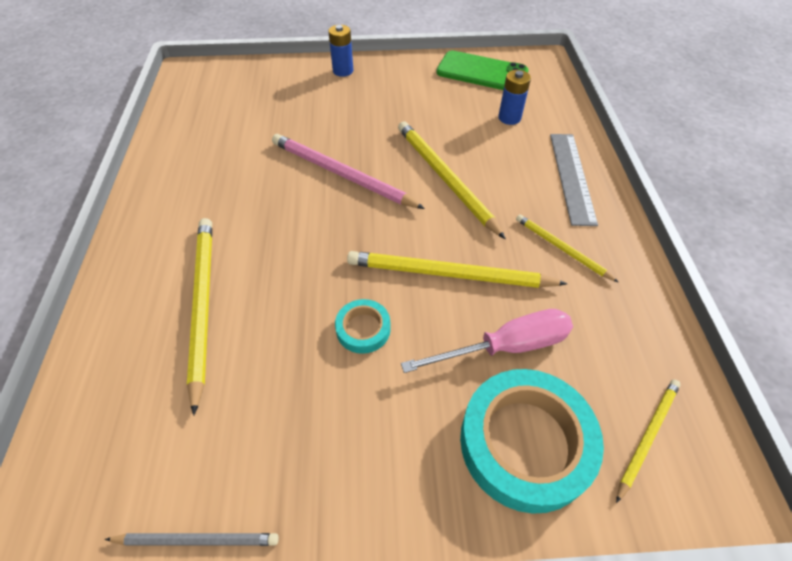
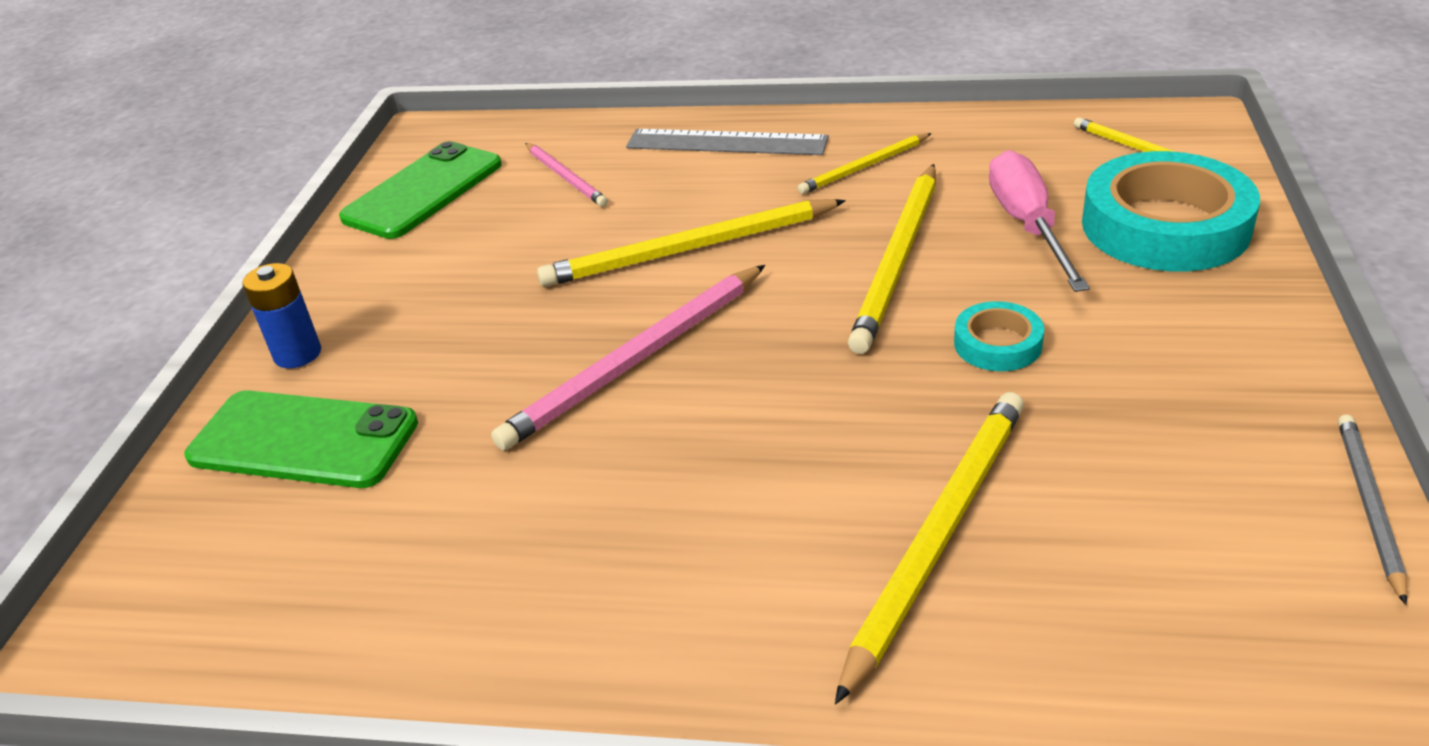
camera: 75 degrees left, 15 degrees down
(202, 304) = (938, 535): yellow pencil -> yellow pencil turned 120 degrees clockwise
(286, 88) = (303, 440): none -> green phone
(509, 118) = (566, 177): blue battery -> pink pencil

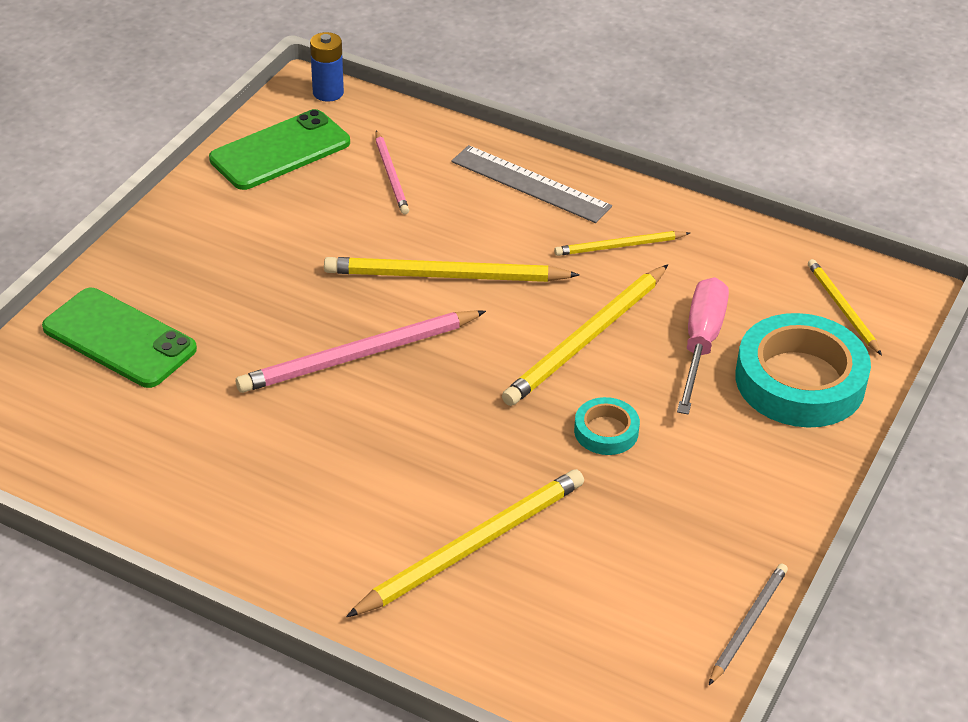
camera: 15 degrees right, 5 degrees up
(297, 354) = (138, 269): blue battery -> blue battery (328, 93)

